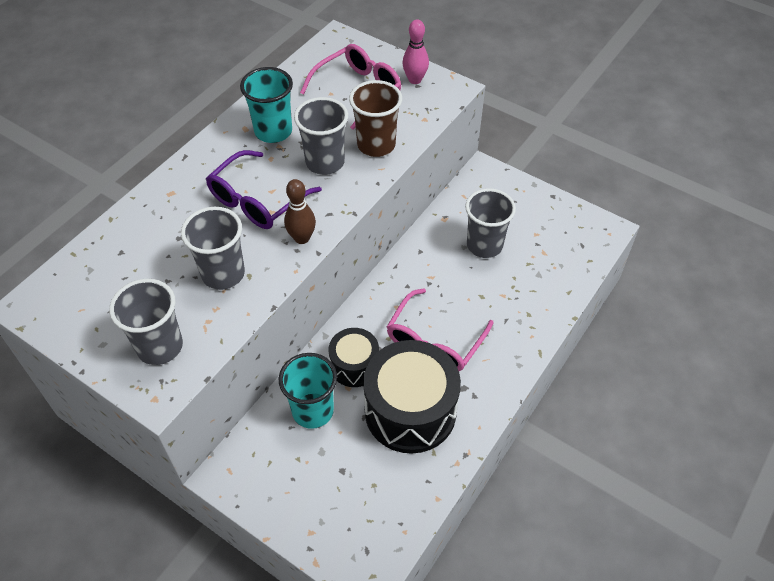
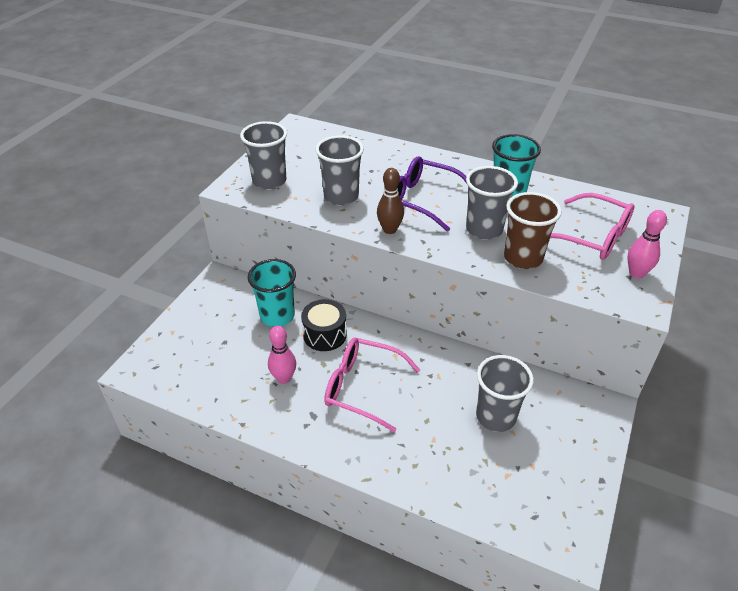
camera: 80 degrees right, 10 degrees down
(410, 411) = (284, 378): black drum -> pink bowling pin

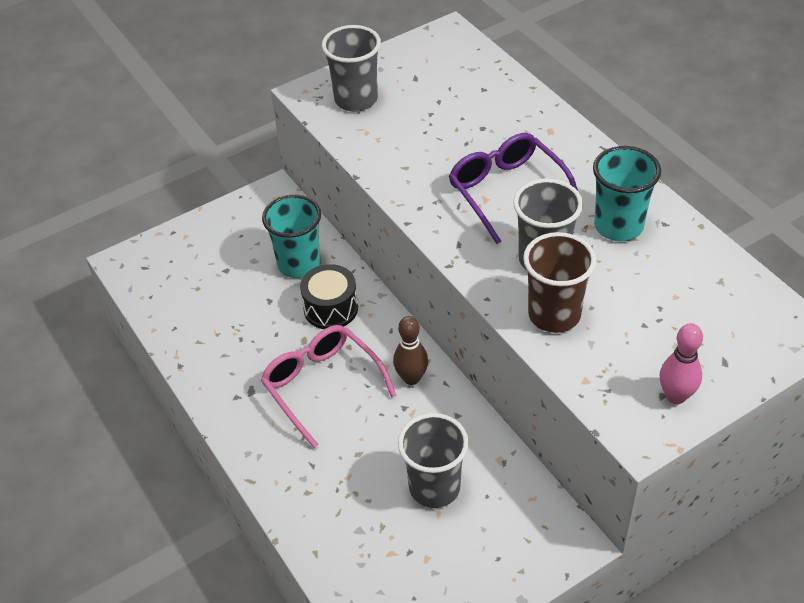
camera: 35 degrees right, 5 degrees up
(284, 378) = (253, 337): pink bowling pin -> none
(341, 196) = (417, 150): grey cup -> none
(389, 230) = (434, 214): brown bowling pin -> brown bowling pin (411, 378)
(593, 237) = (671, 326): pink glasses -> none

